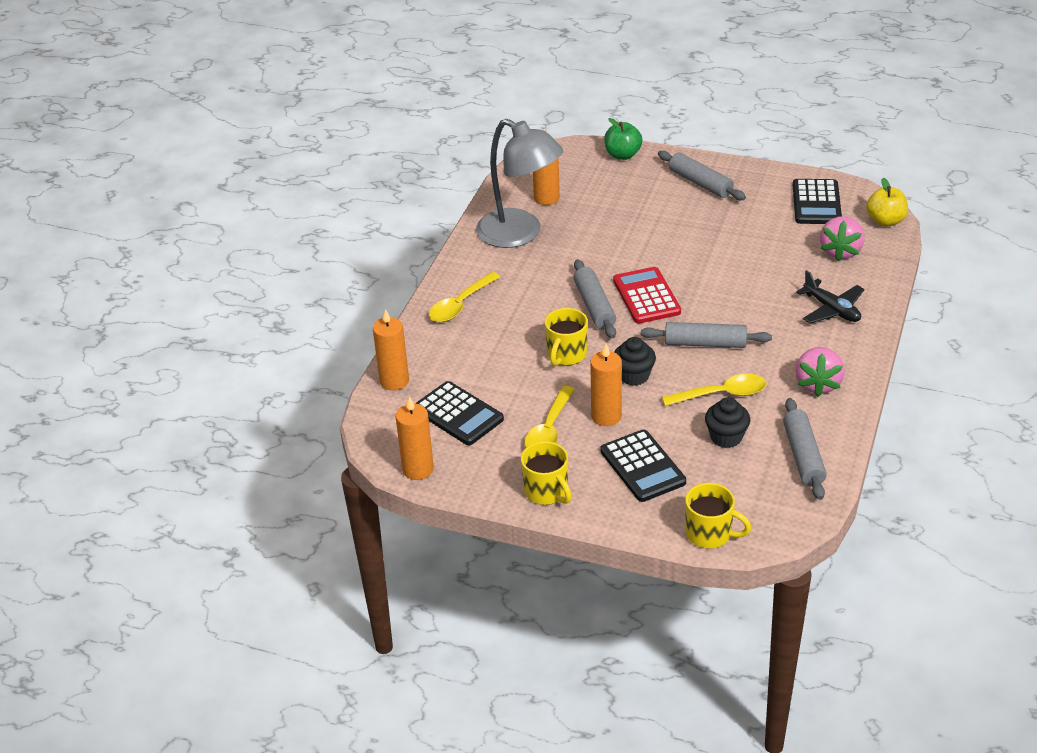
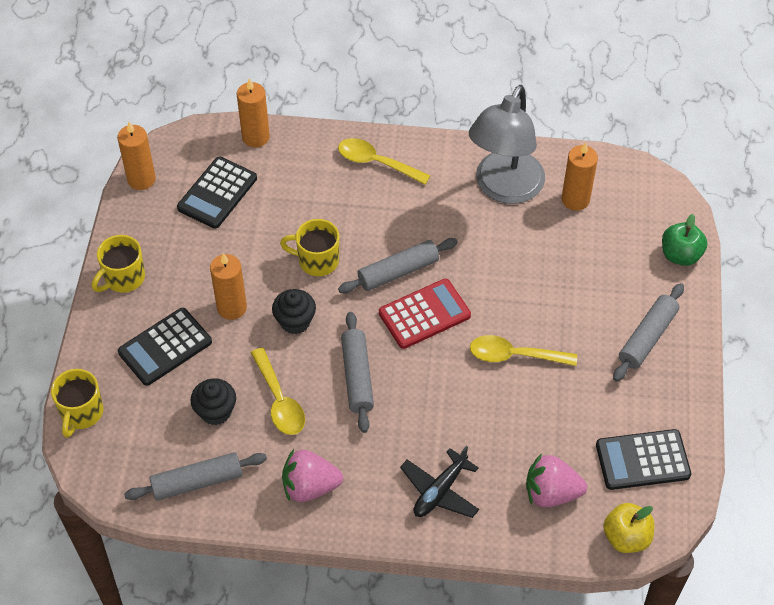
camera: 75 degrees right, 15 degrees up
(549, 429) = (206, 265): yellow spoon -> yellow spoon (514, 355)

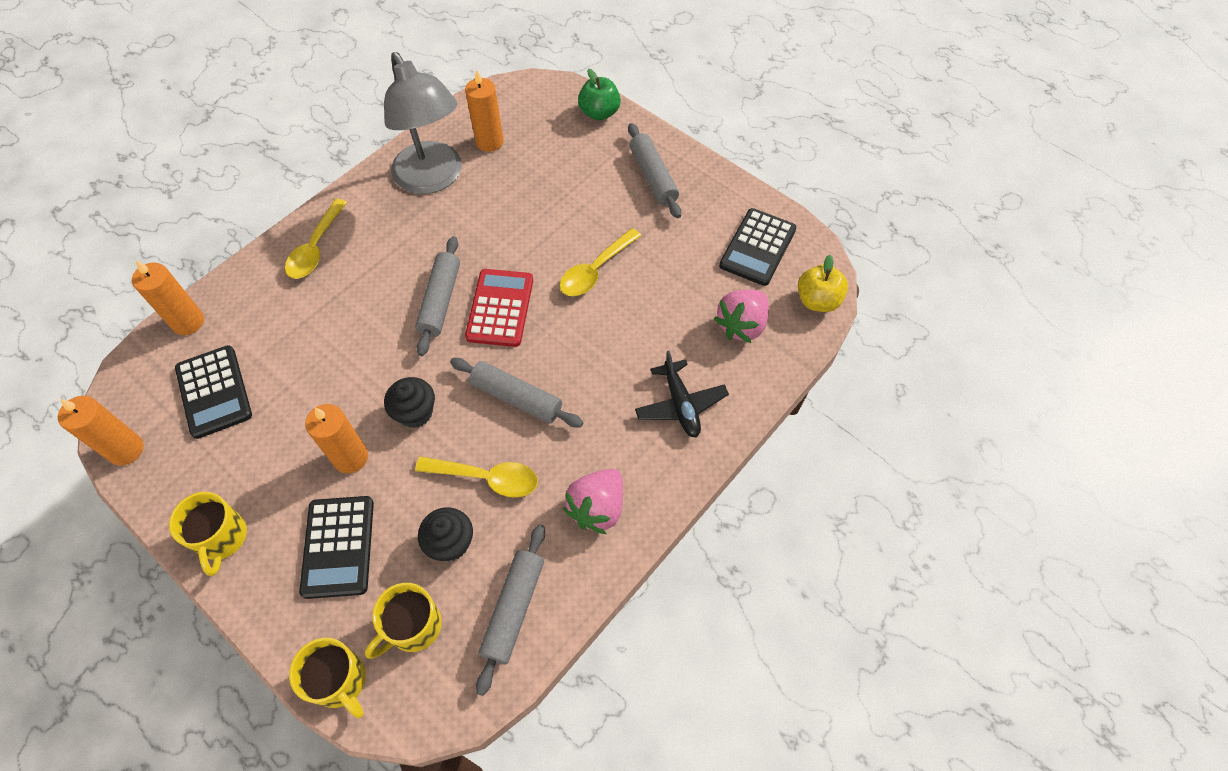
camera: 55 degrees left, 5 degrees up
(317, 261) = (369, 355): yellow mug -> yellow mug (413, 627)
(376, 162) = (316, 248): yellow spoon -> yellow spoon turned 45 degrees counterclockwise

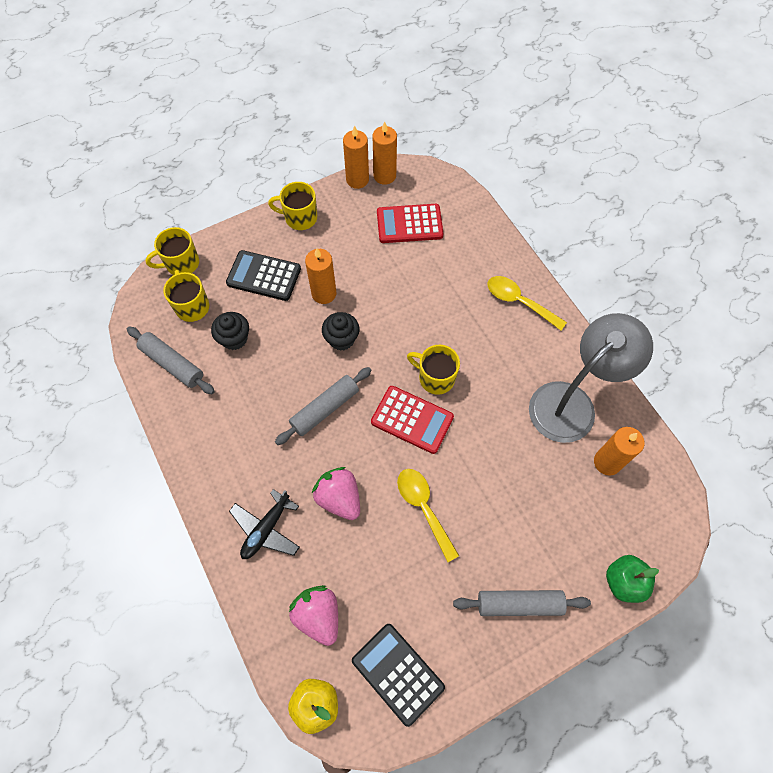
camera: 110 degrees right, 5 degrees up
(188, 322) = (475, 215): orange candle -> orange candle (357, 180)
(214, 392) = (409, 224): black calculator -> red calculator
(433, 179) = (572, 403): grey lamp -> grey lamp turned 150 degrees clockwise
(440, 301) = (435, 378): grey rolling pin -> yellow mug
(486, 478) = (270, 372): yellow spoon -> none
(597, 508) = (213, 437): pink strawberry -> pink strawberry (339, 498)
(680, 405) = (266, 529): black plane -> black plane turned 60 degrees counterclockwise

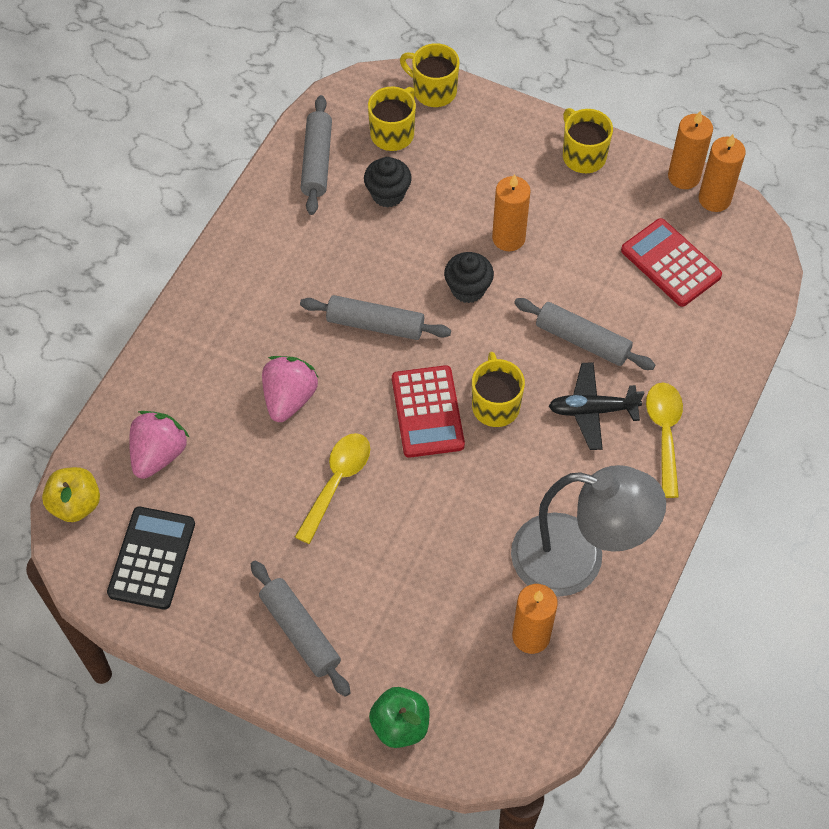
camera: 55 degrees right, 5 degrees down
(264, 276) = (482, 171): black calculator -> none
(266, 529) = (210, 355): black plane -> black plane (592, 410)
(426, 302) = (582, 340): none -> grey rolling pin

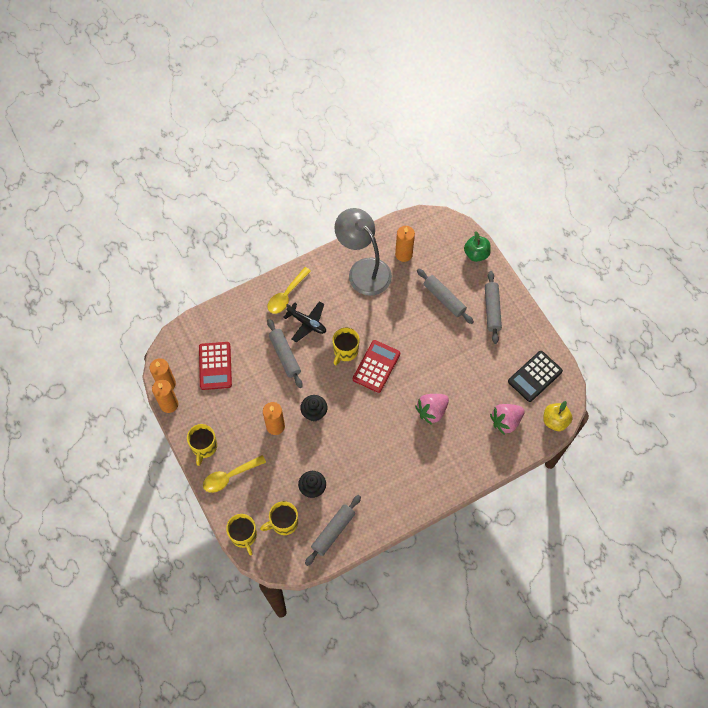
camera: 145 degrees left, 5 degrees up
(337, 482) = (436, 360): yellow spoon -> yellow spoon (229, 476)
(375, 324) = (369, 422): grey rolling pin -> grey rolling pin (444, 299)

